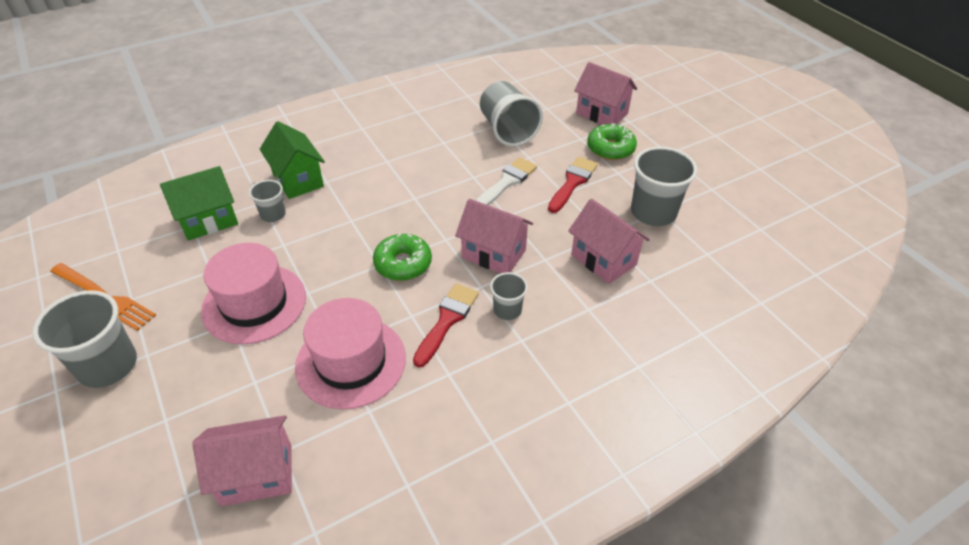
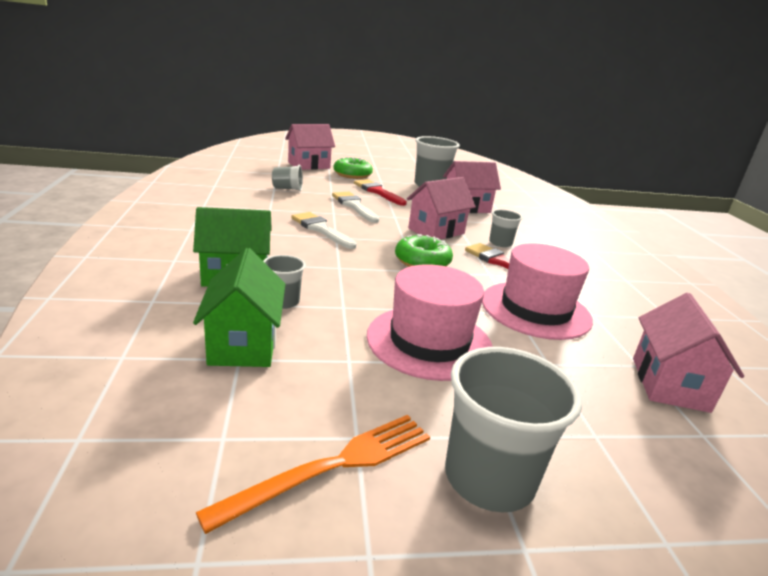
camera: 70 degrees left, 20 degrees down
(423, 185) = (321, 229): none -> white brush
(507, 130) = (287, 189): grey cup -> grey cup, size x0.54

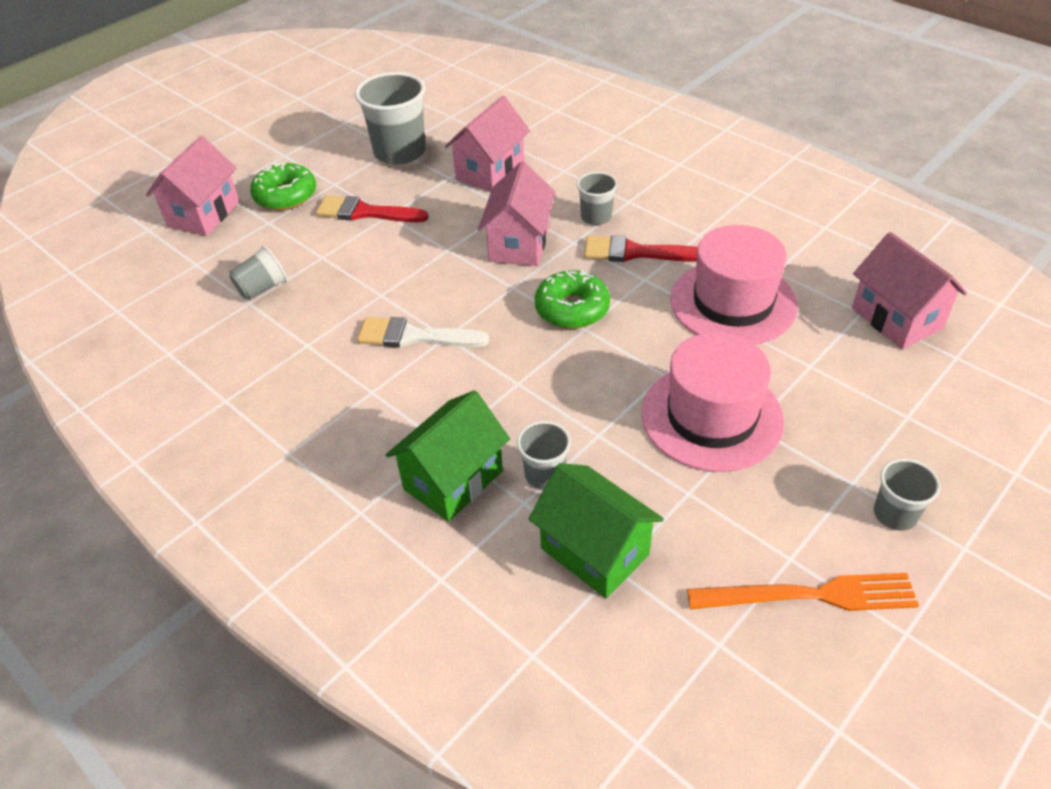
camera: 35 degrees left, 20 degrees up
(333, 466) = (810, 595): orange fork -> orange fork turned 75 degrees clockwise
(354, 206) = (383, 263): white brush -> none
(489, 478) = (895, 514): grey cup -> grey cup, size x0.54

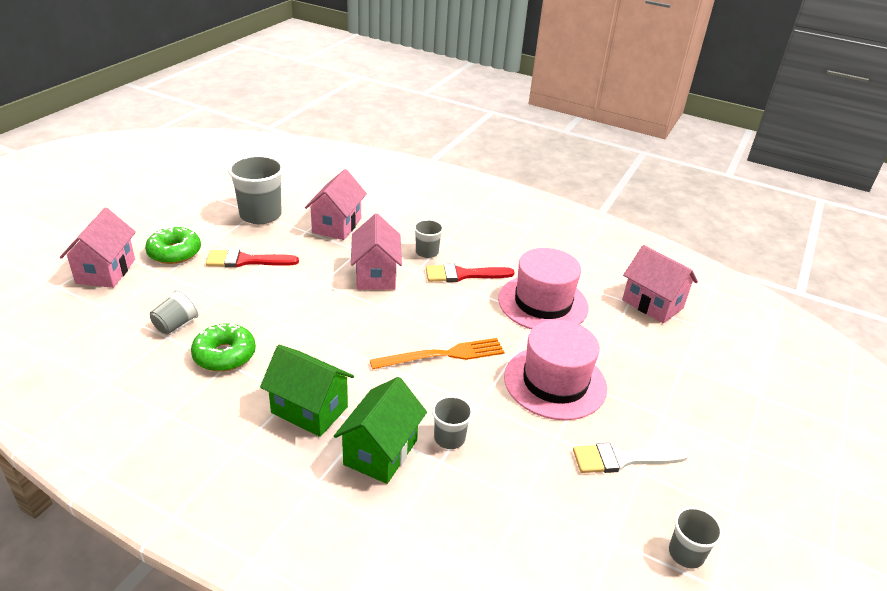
camera: 20 degrees left, 10 degrees down
(415, 336) = (315, 349): white brush -> white brush (623, 459)
(572, 309) = (430, 318): green donut -> green donut (224, 355)
(594, 551) = (505, 489): green house -> green house (309, 410)
(810, 595) = (662, 495): orange fork -> orange fork (443, 355)
(895, 514) = (697, 432): grey cup -> grey cup (686, 553)

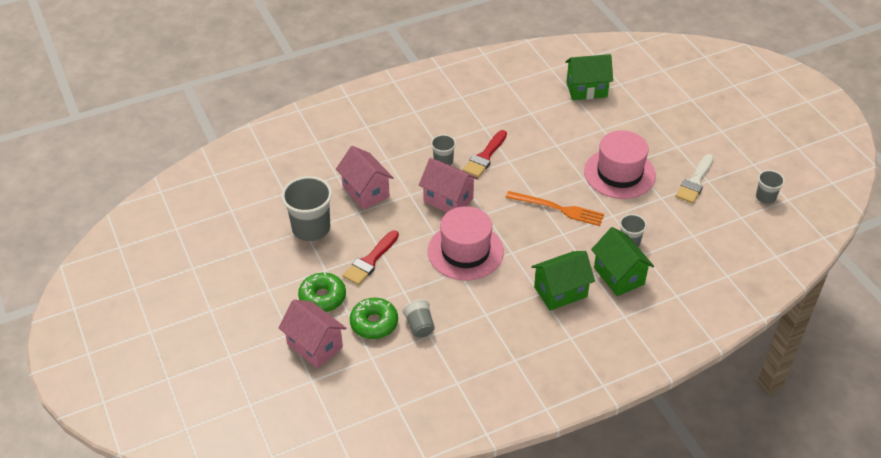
camera: 50 degrees left, 10 degrees up
(224, 355) = (475, 312): green donut -> green donut (374, 323)
(443, 355) = (558, 209): orange fork -> orange fork turned 90 degrees clockwise
(543, 303) = (545, 136): pink hat -> pink hat (465, 251)
(652, 304) = (586, 89): pink house -> green house

